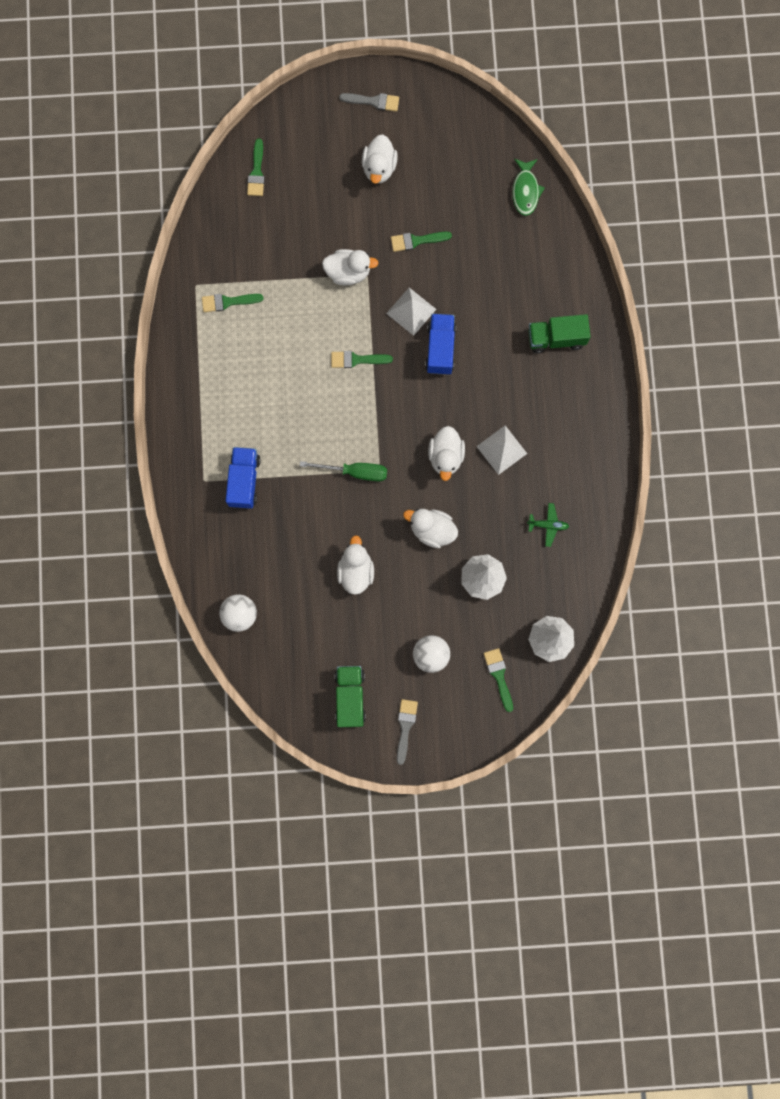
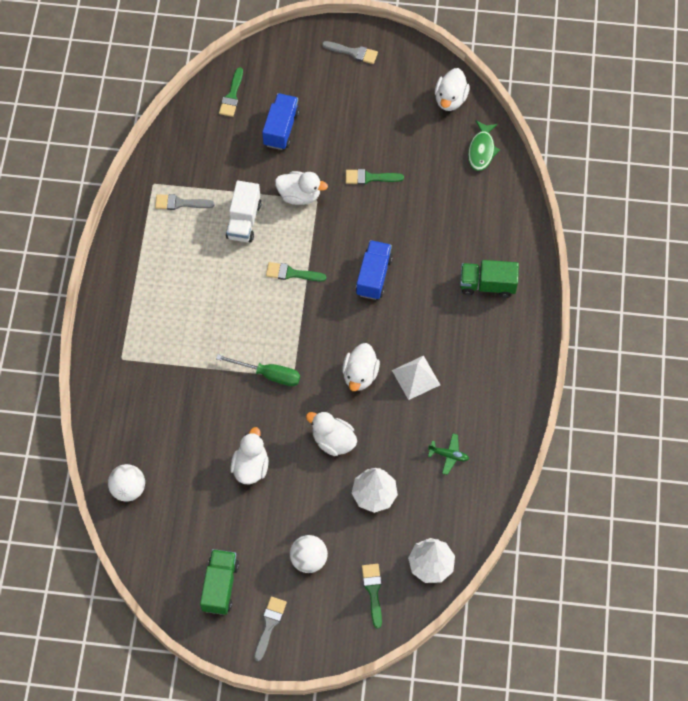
camera: 10 degrees right, 15 degrees down
(228, 302) = (180, 203): green brush -> grey brush
(244, 481) = (160, 365): blue truck -> blue truck (281, 128)
(297, 310) = (244, 220): none -> white truck
(379, 168) = (347, 109): white duck -> white duck (450, 99)
(411, 311) = (352, 238): white pyramid -> none

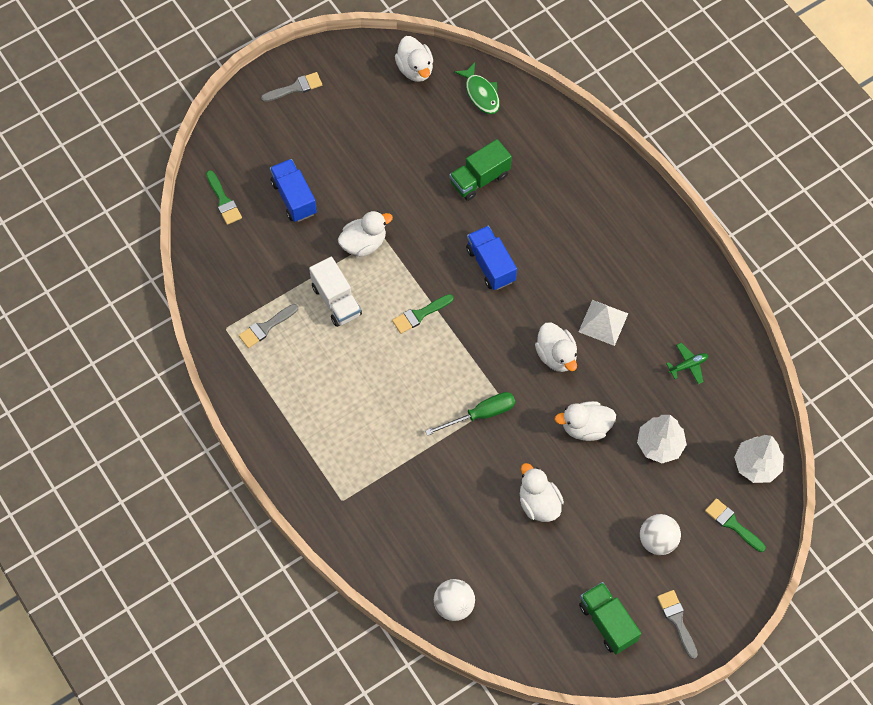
camera: 40 degrees left, 0 degrees up
(370, 177) = (409, 184): green brush -> none
(487, 285) = (589, 202): green truck -> green truck (479, 179)

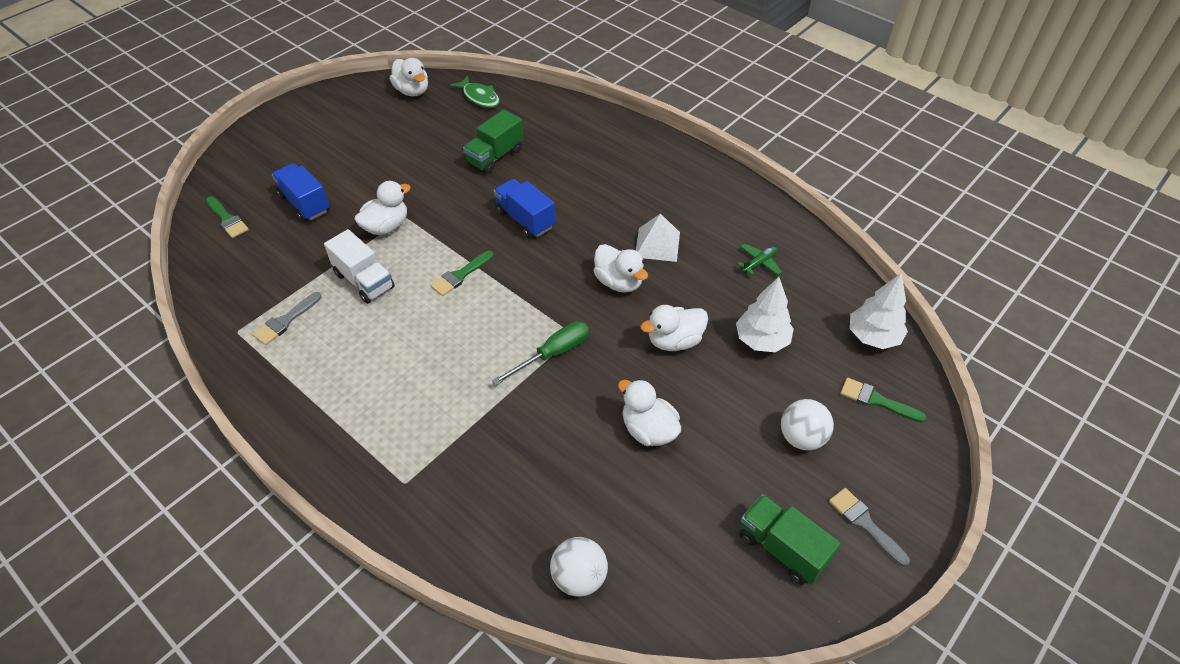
camera: 15 degrees left, 15 degrees down
(295, 88) = (296, 122): grey brush -> none

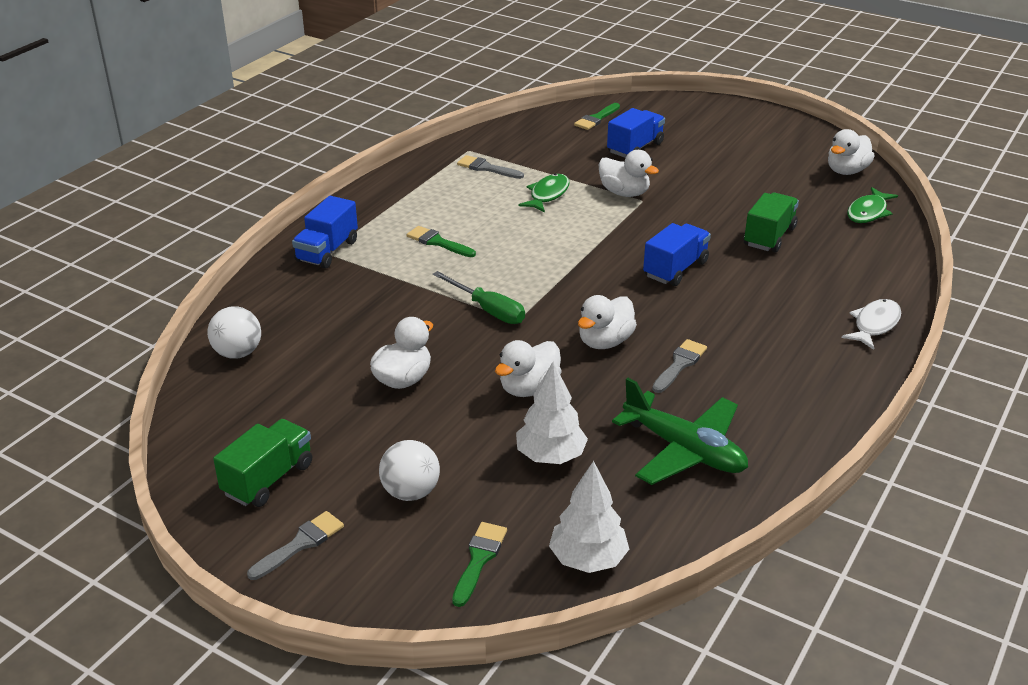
camera: 80 degrees right, 15 degrees down
(364, 281) = (547, 195): white truck -> green fish
(401, 482) = (327, 251): none -> blue truck
(460, 275) = (575, 243): green brush -> green brush (438, 242)
(495, 156) = (769, 237): green truck -> green truck turned 90 degrees clockwise
(628, 135) = (874, 325): none -> white fish
(657, 244) = (679, 364): white pyramid -> grey brush
(674, 341) = (529, 388): white duck -> white duck turned 105 degrees counterclockwise
(759, 263) = (684, 450): green plane -> green plane, size x2.21

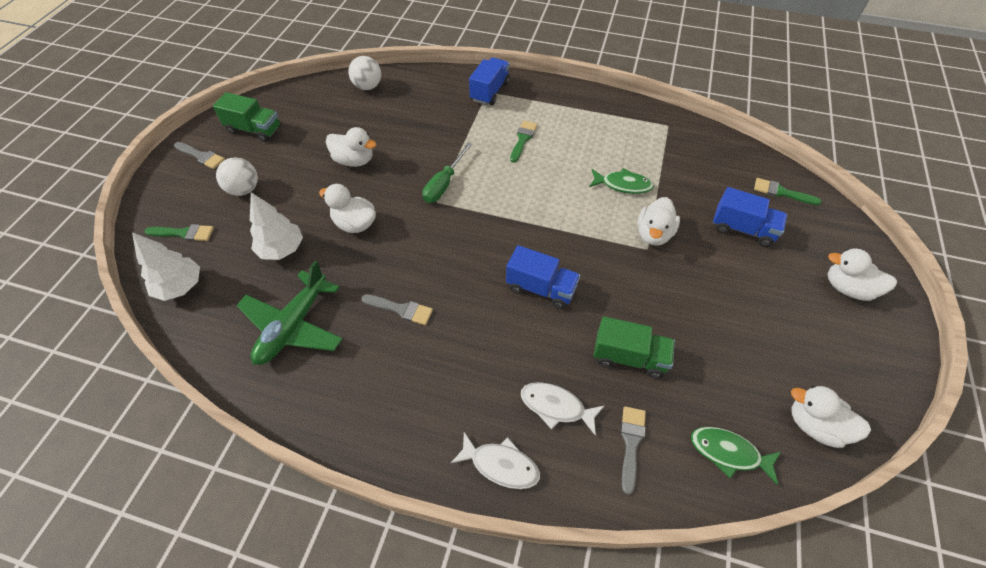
camera: 75 degrees right, 20 degrees up
(327, 251) = (490, 92): blue truck -> blue truck turned 105 degrees clockwise
(486, 168) = (645, 141): grey brush -> grey brush (631, 443)
(605, 342) = (421, 257): white duck -> white duck (847, 288)
(817, 285) = (556, 406): none -> white fish

